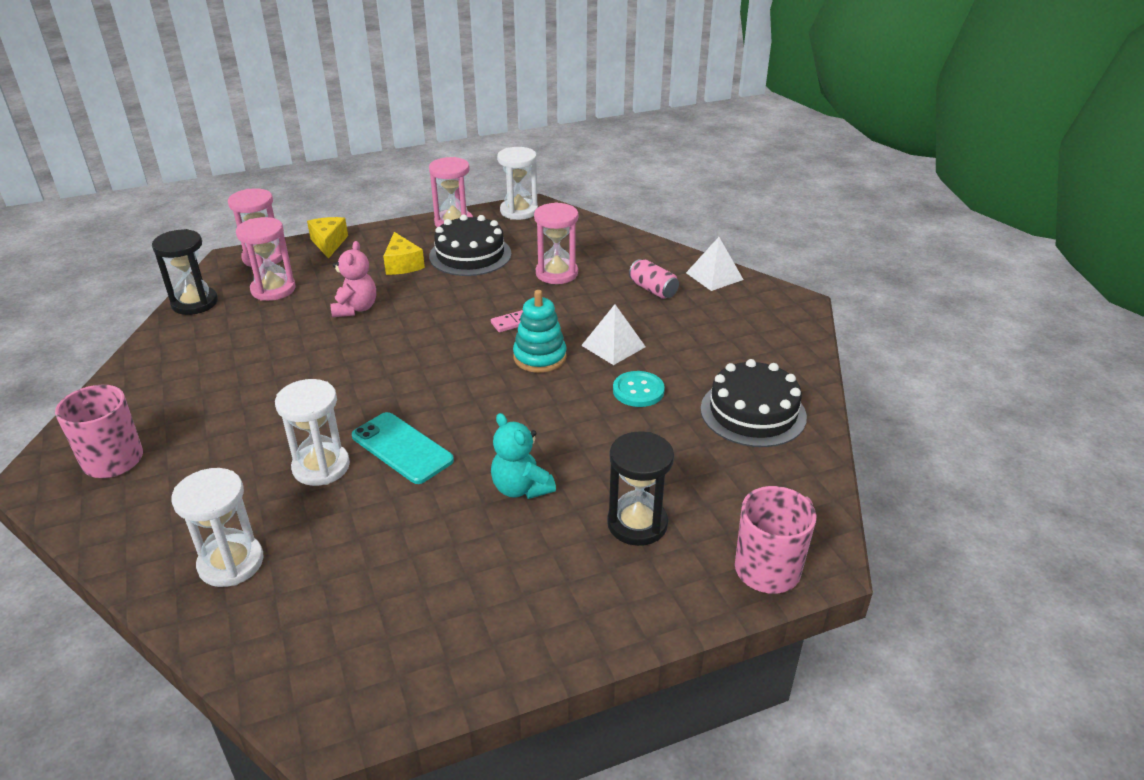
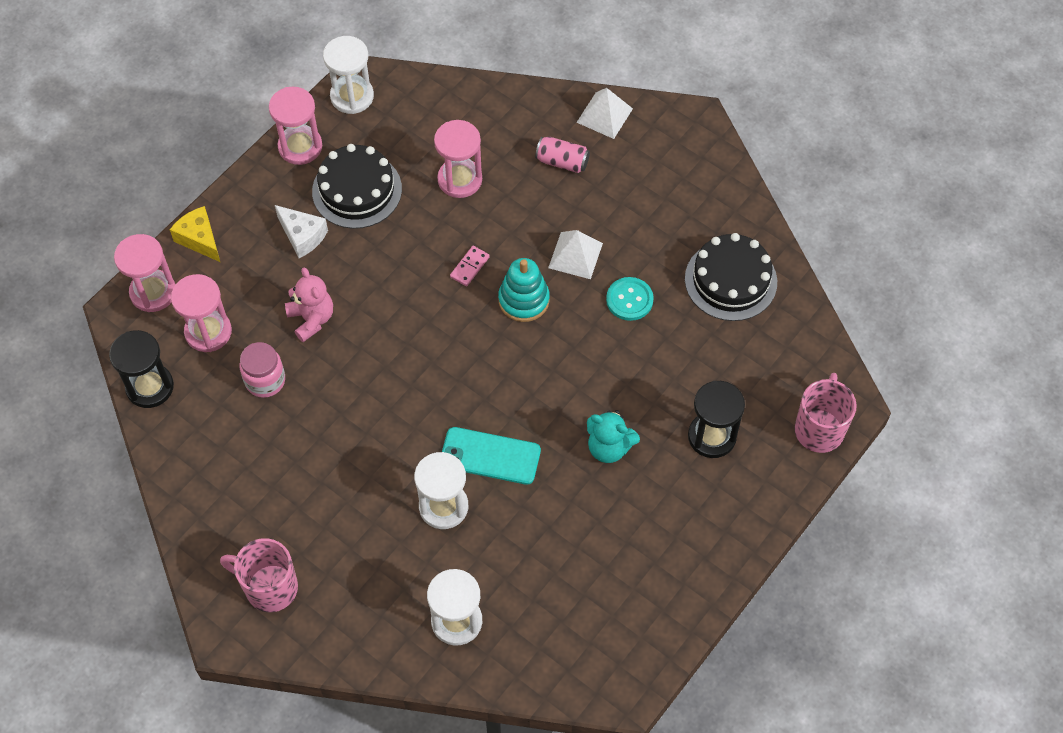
camera: 30 degrees left, 25 degrees up
(278, 329) = (265, 380): none -> pink jar
(402, 264) = (302, 236): yellow cheese -> white cheese

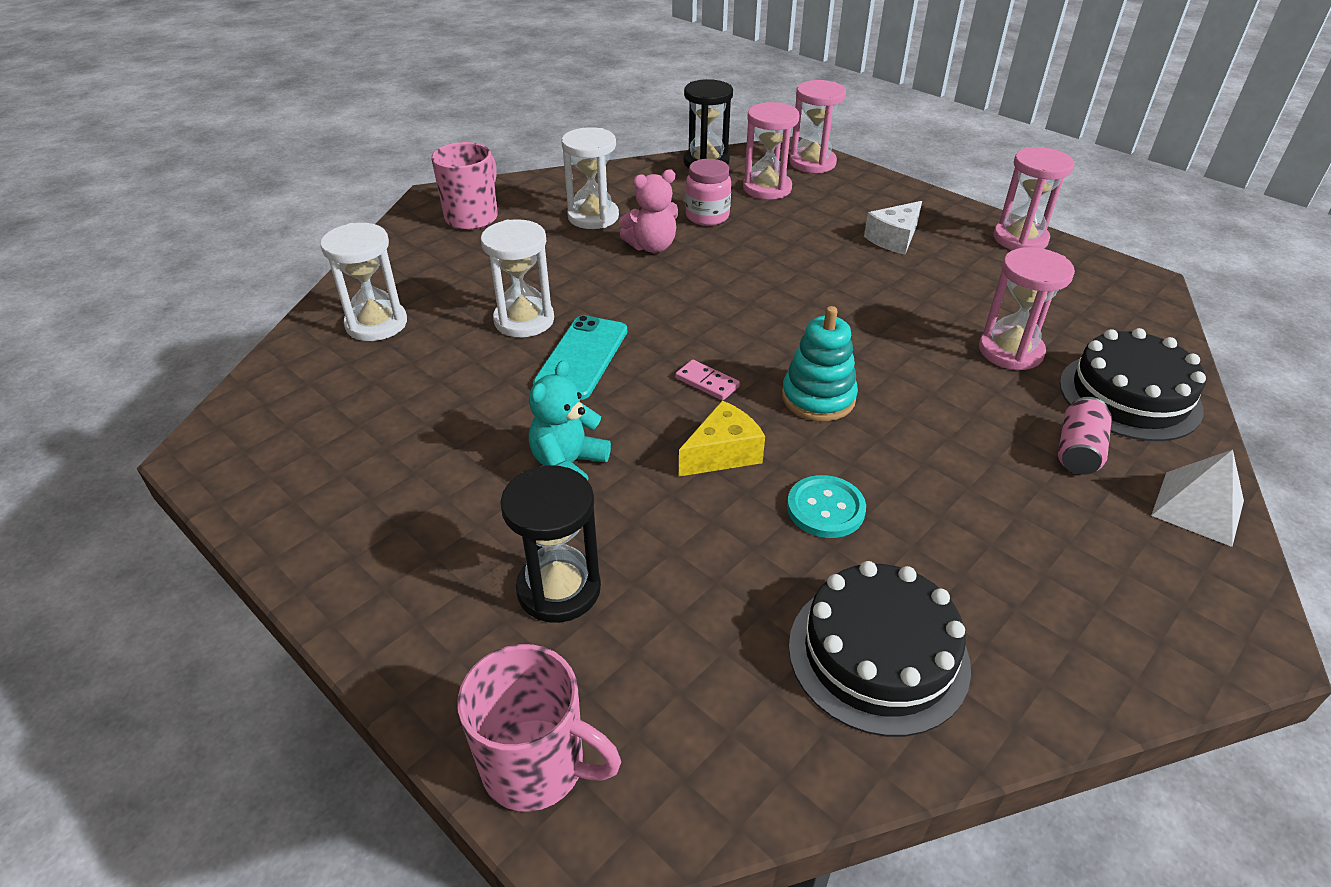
camera: 95 degrees right, 20 degrees down
(199, 239) = (879, 184): yellow cheese -> yellow cheese (723, 453)
(311, 319) = (783, 243): pink teddy bear -> pink teddy bear (652, 247)
(352, 96) = (1113, 273): white hourglass -> white hourglass (593, 217)
(357, 190) = (968, 274): black cake -> black cake (1129, 396)
(469, 267) = (867, 353): pink domino -> pink domino (707, 382)
(575, 255) = (902, 453): white pyramid -> none

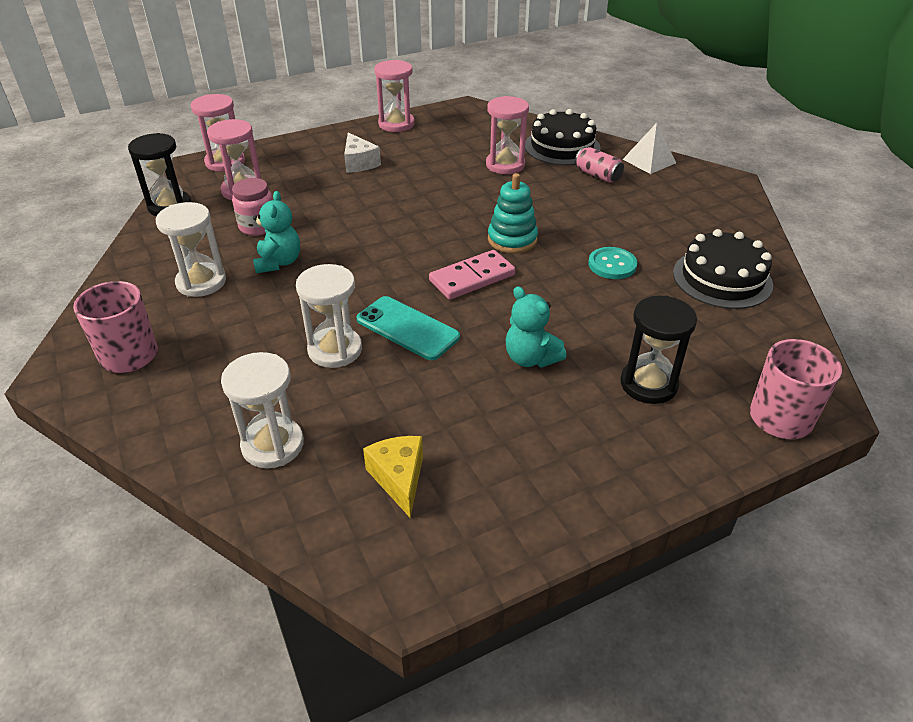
camera: 70 degrees left, 0 degrees up
(652, 247) = (278, 262): pink teddy bear -> turquoise teddy bear
(707, 382) = (472, 278): pink domino -> pink domino, size x1.80
(723, 453) = (548, 289): yellow cheese -> yellow cheese (399, 478)

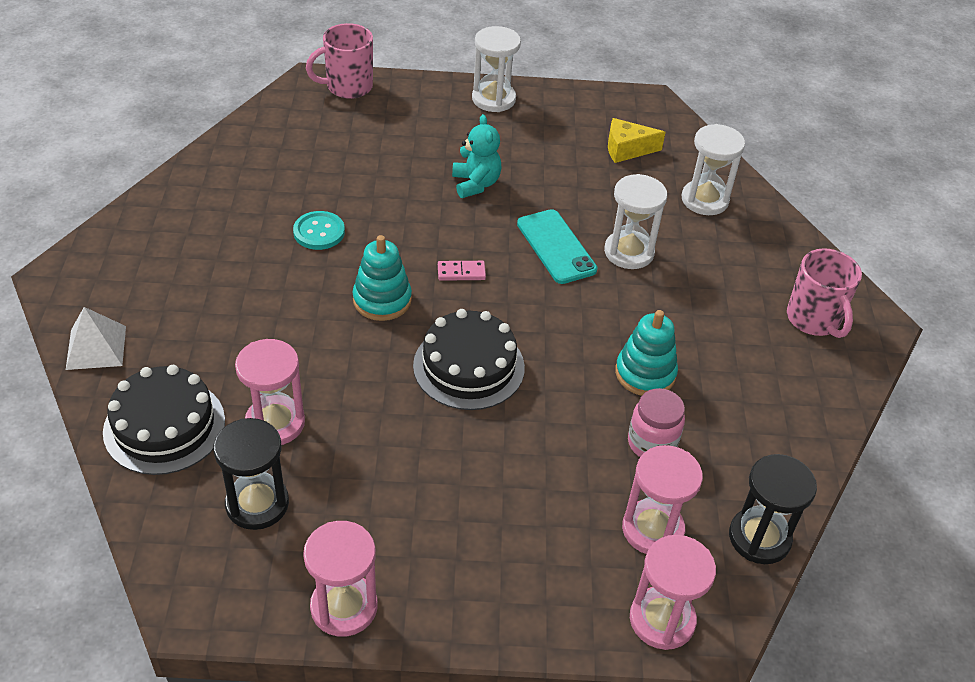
camera: 155 degrees left, 5 degrees up
(201, 282) = (735, 380): white hourglass -> white hourglass (493, 99)
(278, 262) = (645, 373): turquoise teddy bear -> turquoise stacking toy
(359, 163) = (464, 521): white cheese -> none
(399, 478) = (627, 149): yellow cheese -> yellow cheese turned 75 degrees clockwise
(472, 278) = (461, 272): pink domino -> pink domino, size x0.55
(597, 175) = (187, 351): pink can -> none
(648, 384) = (409, 135): black hourglass -> black hourglass (257, 504)
(722, 278) = (243, 181): black cake -> black cake (468, 366)

